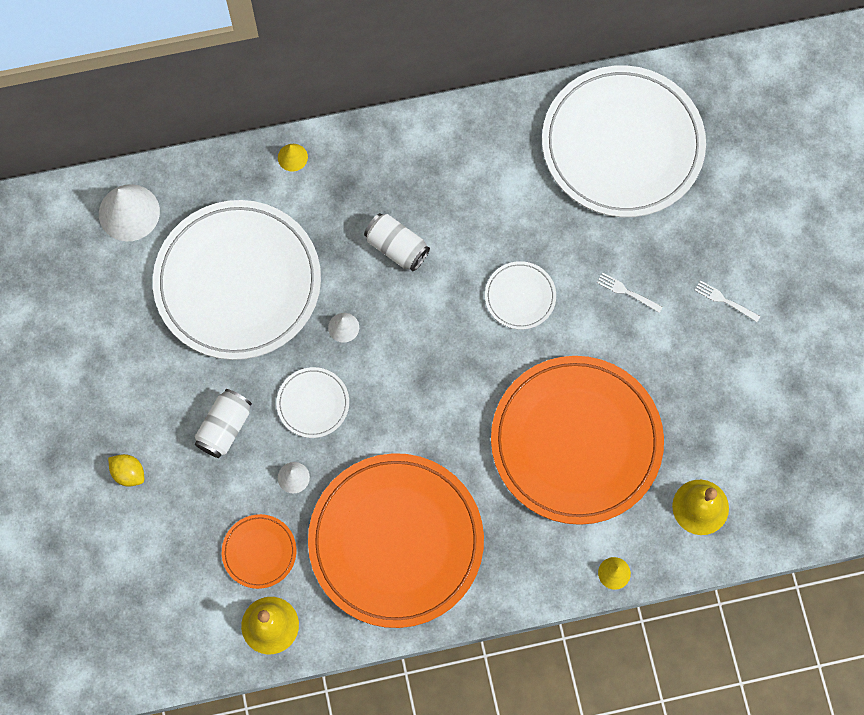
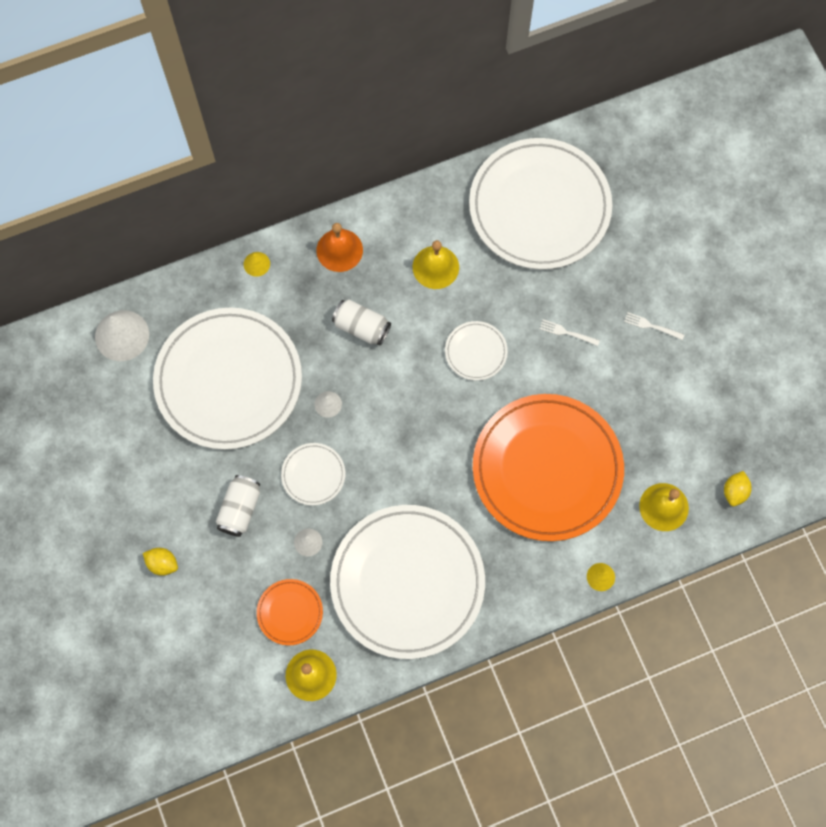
camera: 10 degrees left, 0 degrees up
(388, 157) = (339, 250): none -> orange bell
(396, 541) = (407, 582): orange plate -> white plate
(492, 193) = (435, 267): none -> yellow bell
(784, 504) = (734, 492): none -> yellow lemon

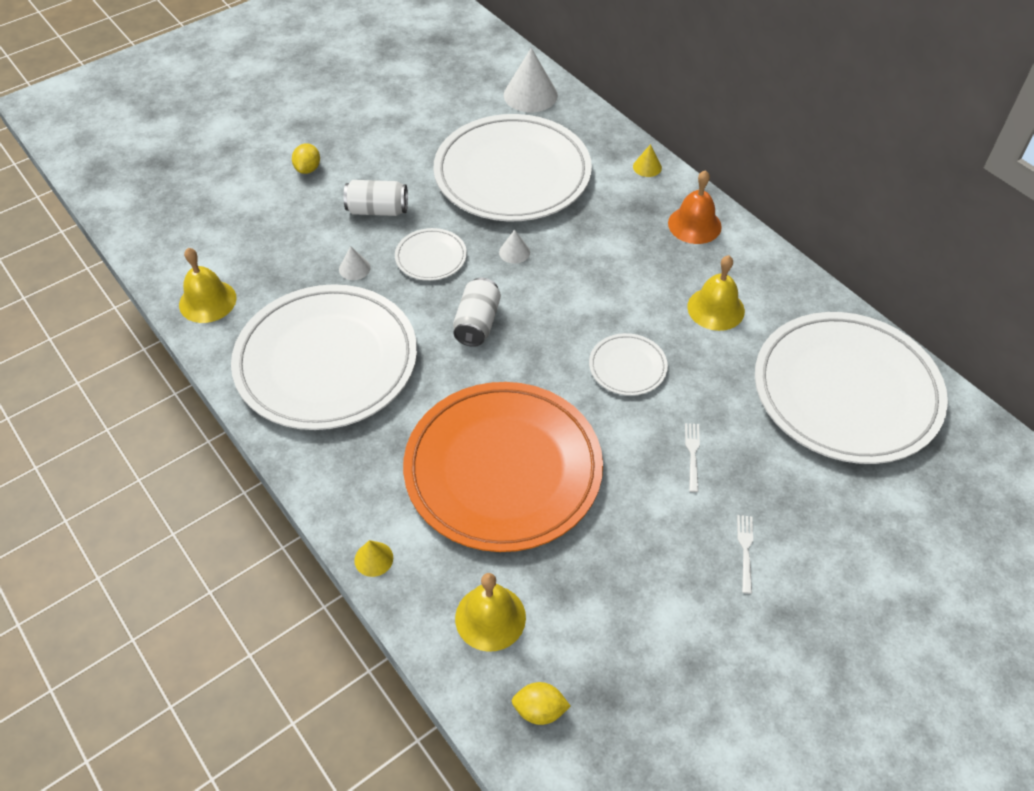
camera: 75 degrees right, 20 degrees down
(290, 612) = (274, 270): orange plate -> none
(361, 327) = (613, 261): white can -> white can (477, 323)

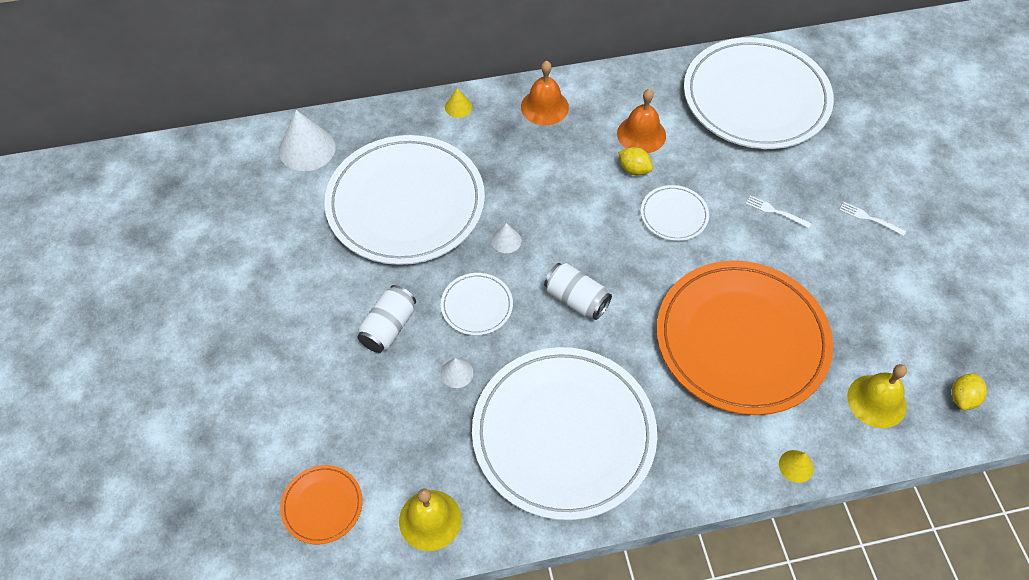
camera: 65 degrees left, 5 degrees up
(196, 233) = (322, 505): none -> orange plate
(308, 169) = (289, 369): yellow lemon -> yellow lemon (634, 169)
(716, 308) = (641, 134): yellow bell -> orange bell

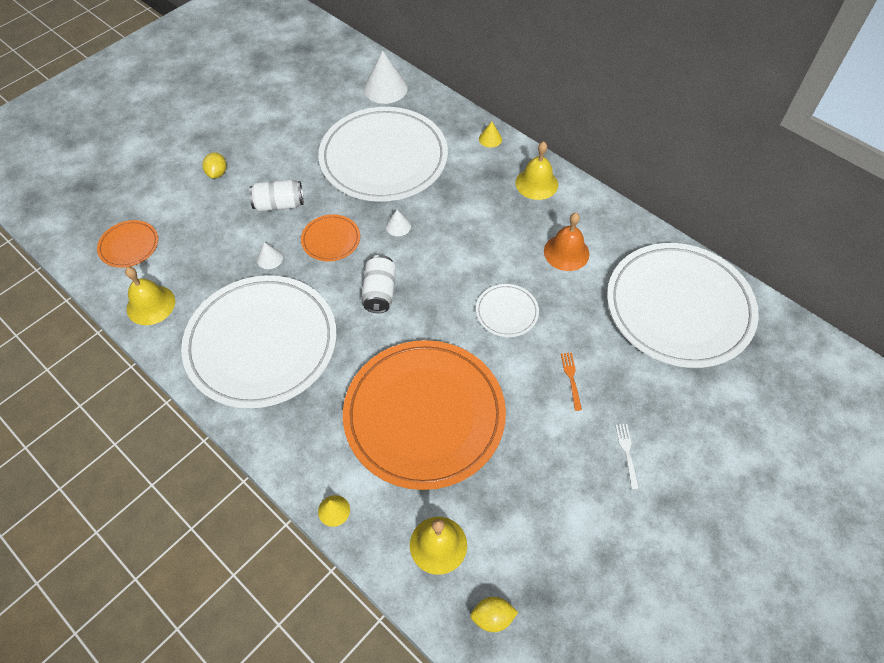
camera: 55 degrees right, 0 degrees up
(477, 306) = (331, 240): white plate -> orange plate
(544, 107) = (536, 183): orange bell -> yellow bell
(634, 169) = (528, 265): yellow lemon -> yellow lemon (217, 173)
(775, 211) = (571, 378): white fork -> orange fork

